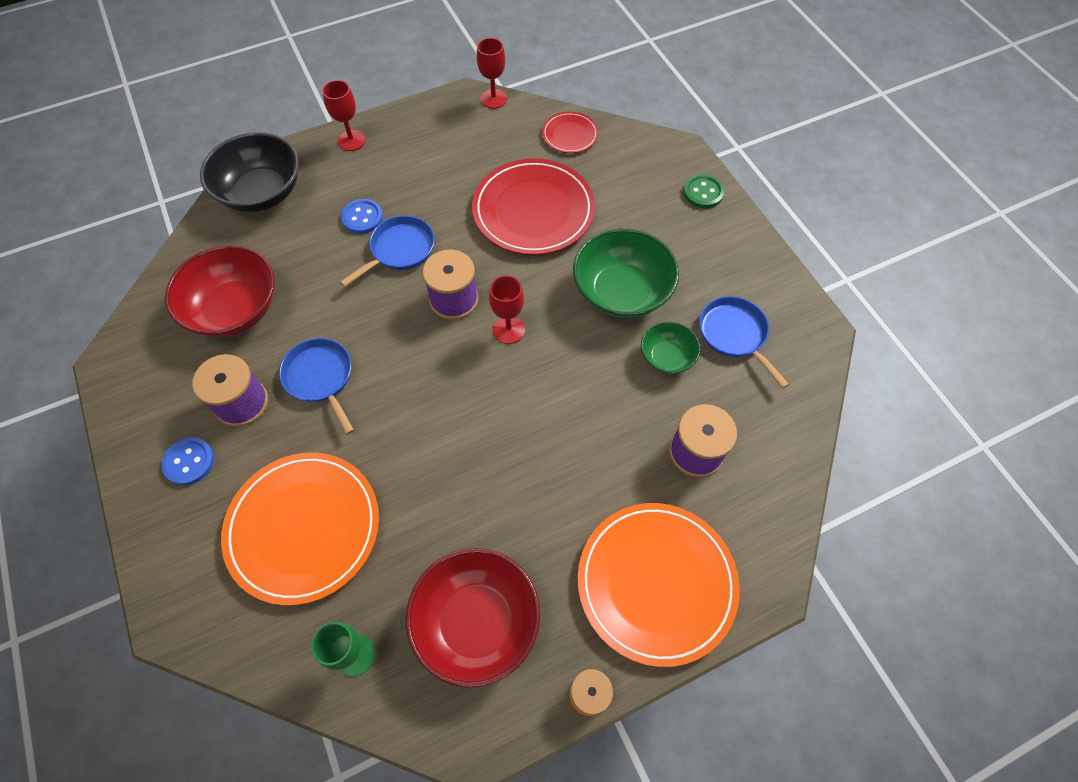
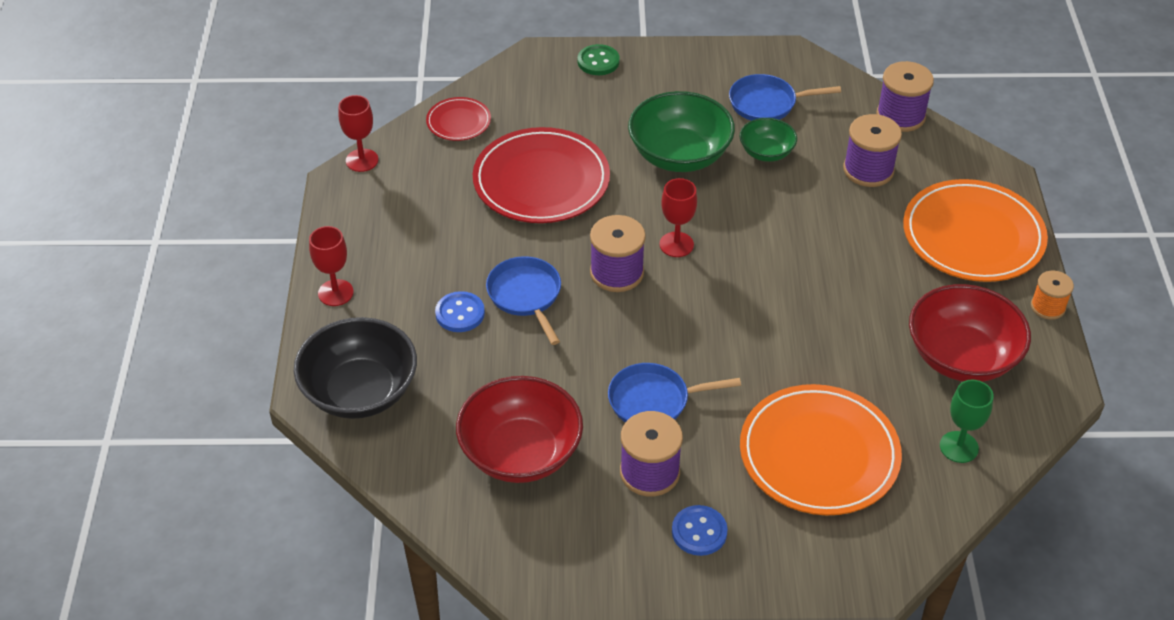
camera: 65 degrees left, 15 degrees down
(795, 457) = (900, 116): none -> purple spool

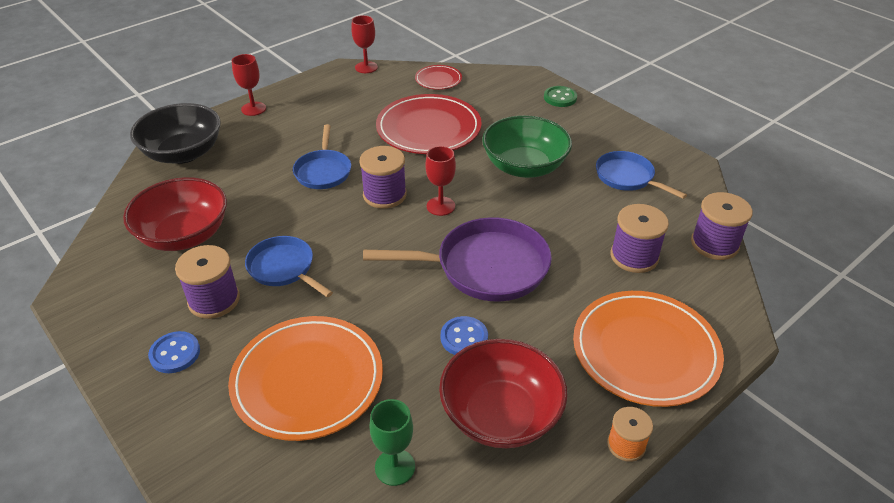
camera: 50 degrees right, 5 degrees down
(460, 313) = (282, 155): blue button -> blue button (464, 338)
(526, 296) = (323, 171): blue pan -> blue pan turned 150 degrees clockwise
(766, 152) = (580, 200): green bowl -> none
(790, 266) = (484, 267): none -> purple pan

